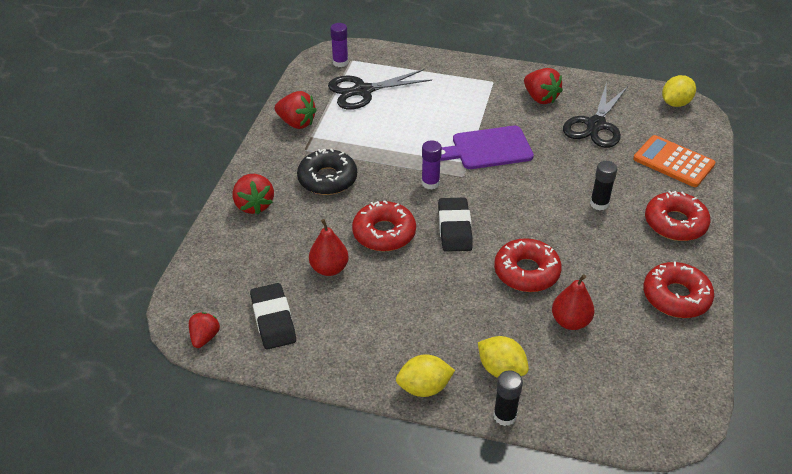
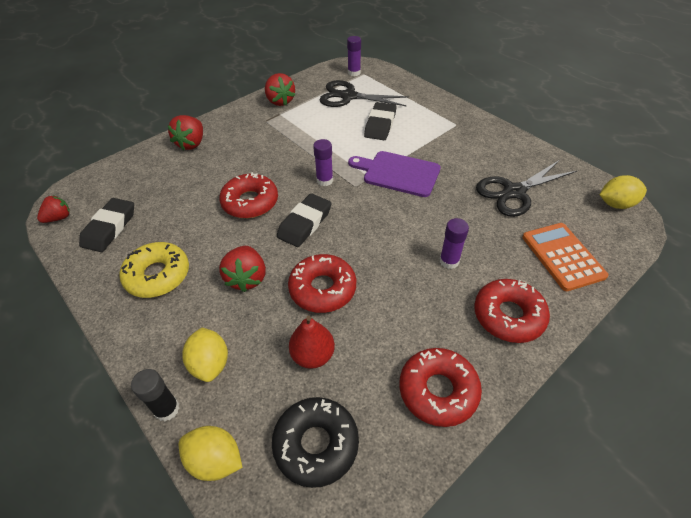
camera: 35 degrees right, 5 degrees up
(327, 179) = (257, 146): black donut -> black donut (316, 444)
(329, 268) = (185, 210): red pear -> none
(375, 333) = (158, 275): none -> yellow donut
(424, 108) = (380, 125): none -> black eraser
(424, 388) = (139, 342): yellow lemon -> yellow lemon (215, 460)
(540, 98) = (484, 151): red strawberry -> red strawberry (247, 278)
(599, 204) = (449, 261): black glue stick -> purple glue stick

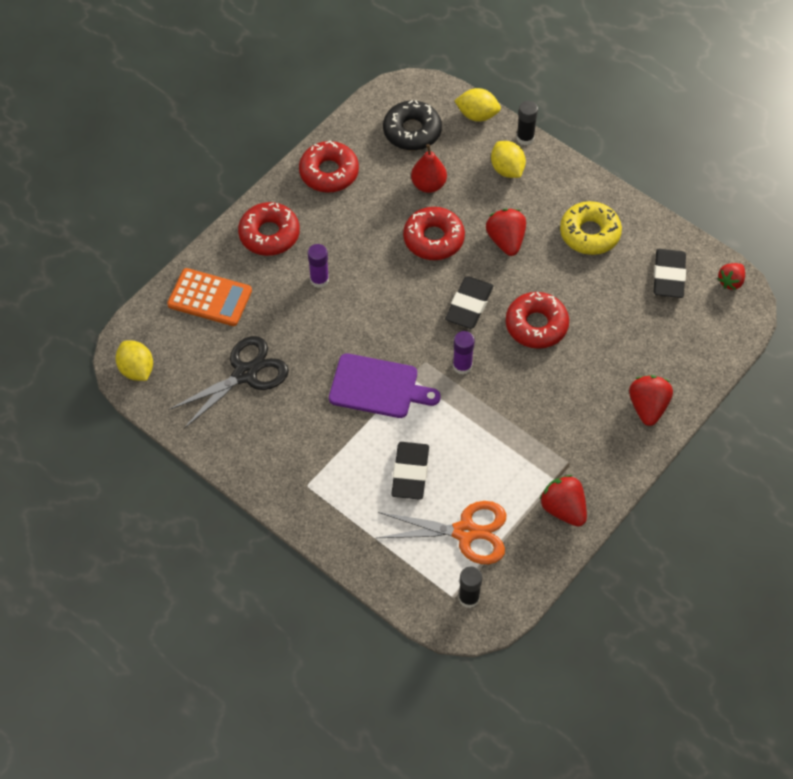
camera: 170 degrees right, 10 degrees up
(348, 96) = (465, 532): black scissors -> orange scissors
(354, 72) = (469, 598): purple glue stick -> black glue stick
(562, 256) = (210, 298): orange calculator -> orange calculator turned 45 degrees counterclockwise
(616, 204) = (137, 369): yellow lemon -> yellow lemon turned 75 degrees clockwise

